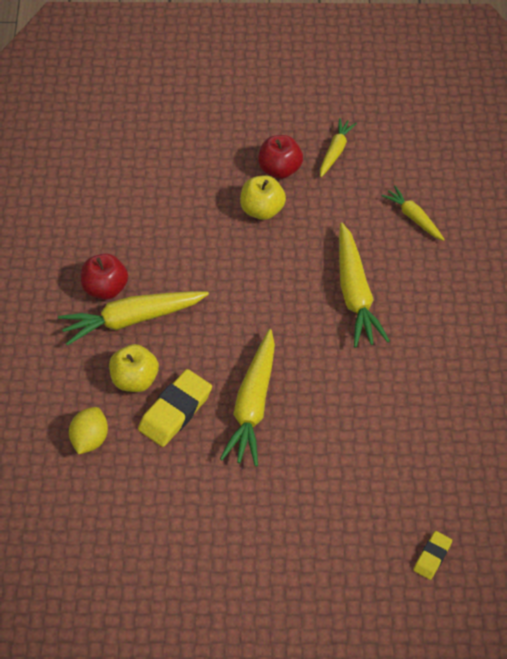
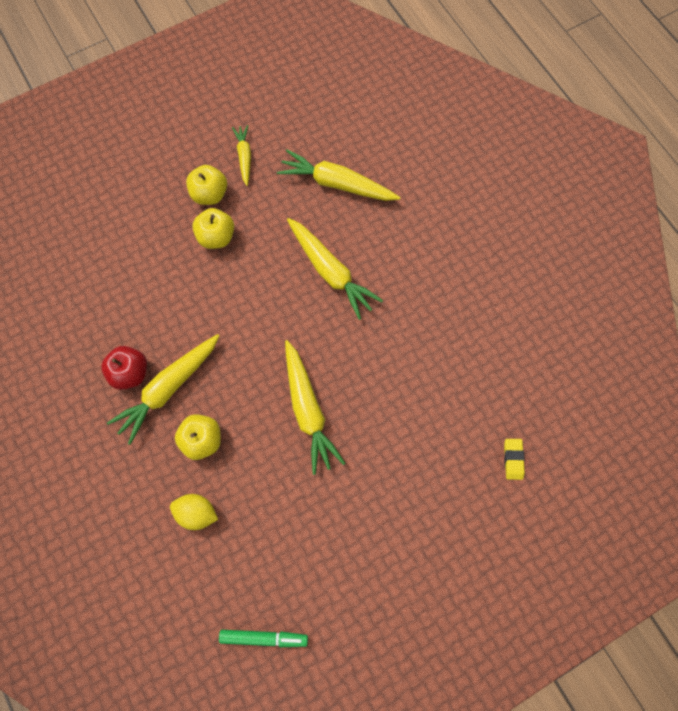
camera: 30 degrees left, 15 degrees up
(83, 578) = (263, 638): none -> green marker
(90, 439) = (196, 513): yellow lemon -> yellow lemon turned 60 degrees counterclockwise
(175, 411) = (251, 449): yellow eraser -> none
(279, 169) = (209, 194): red apple -> yellow apple
(413, 217) = (337, 184): yellow carrot -> yellow carrot, size x1.78

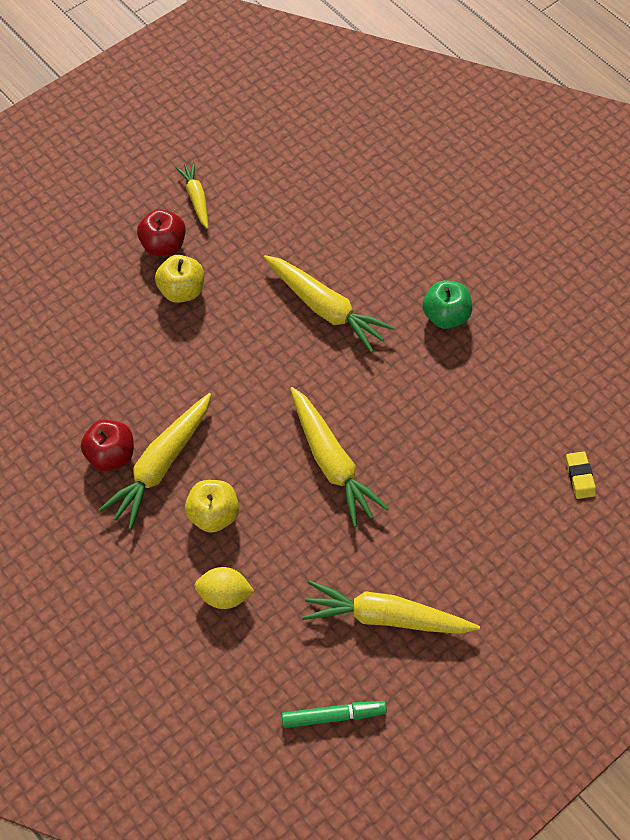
camera: 10 degrees left, 10 degrees down
(209, 194) = (163, 245): yellow apple -> red apple
(337, 184) = (312, 212): yellow carrot -> yellow carrot (386, 617)
(429, 295) = (445, 316): none -> green apple

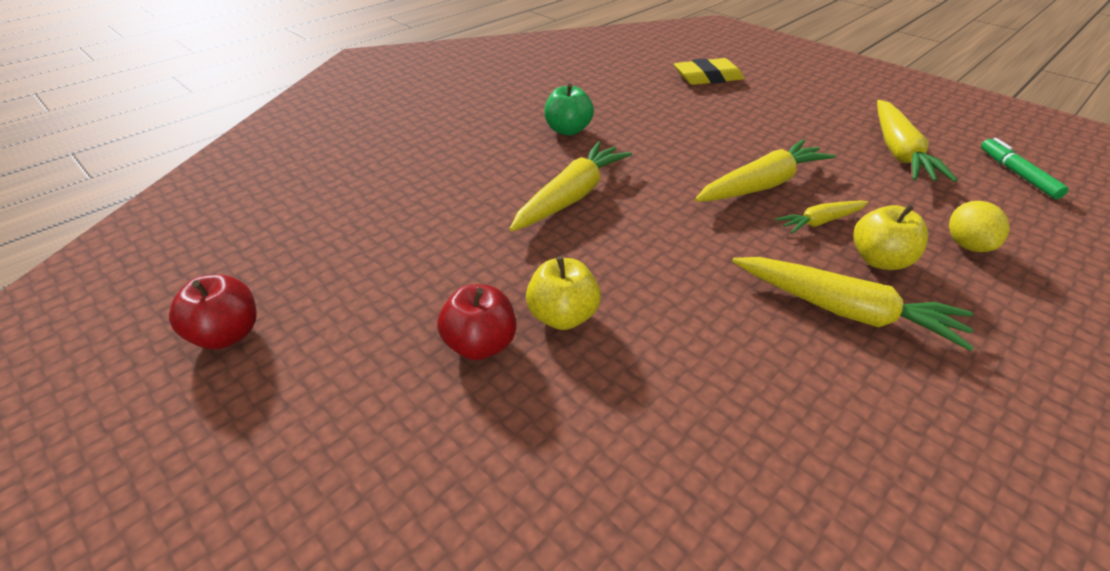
camera: 95 degrees left, 20 degrees down
(111, 455) = (862, 365): red apple -> red apple (227, 334)
(196, 198) = (393, 316): yellow carrot -> yellow carrot (820, 222)
(580, 477) = (707, 77): yellow eraser -> yellow eraser, size x1.81

